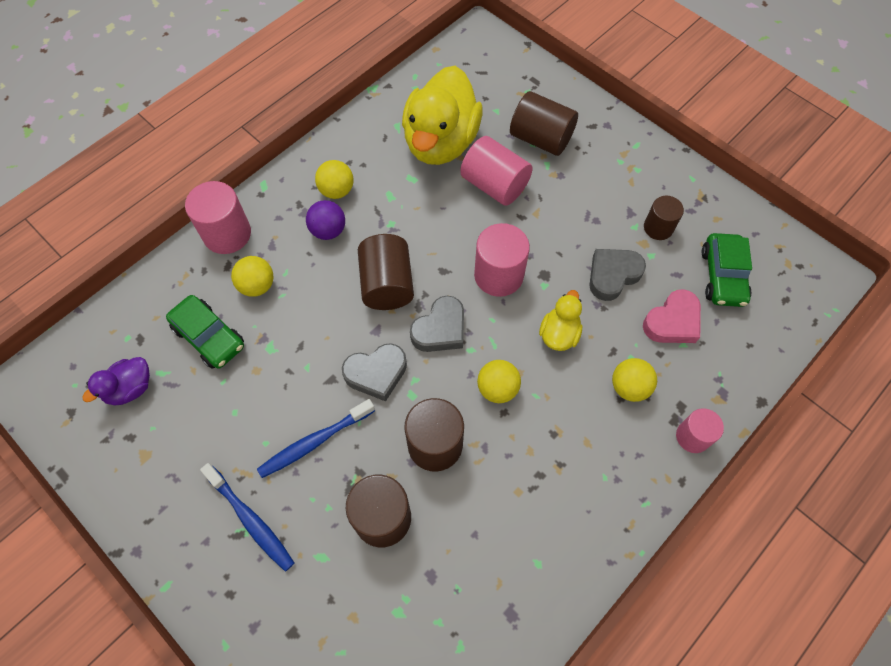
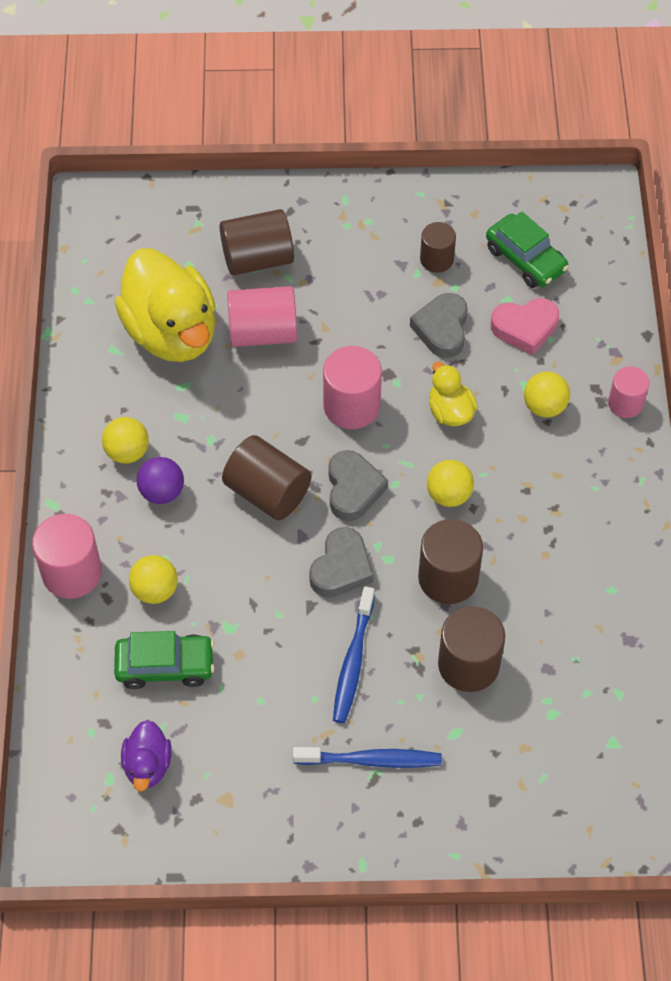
camera: 45 degrees left, 5 degrees down
(672, 322) = (525, 328): pink heart -> pink heart turned 75 degrees clockwise

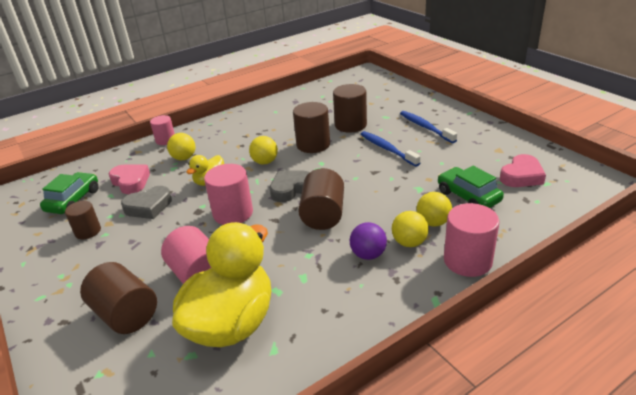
camera: 120 degrees left, 25 degrees down
(127, 452) = (356, 287): yellow ball -> yellow ball (409, 242)
(147, 765) = (521, 176): purple duck -> pink heart
(341, 568) = (342, 172): grey heart -> none
(353, 661) = (387, 149): blue toothbrush -> blue toothbrush turned 105 degrees counterclockwise

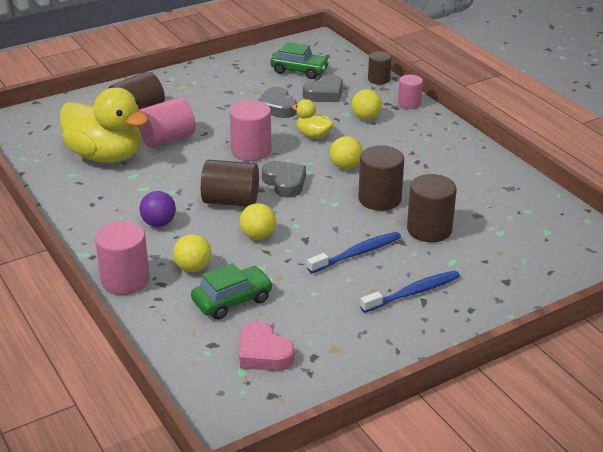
camera: 90 degrees right, 0 degrees up
(88, 231) = (248, 84): brown cylinder -> brown cylinder (379, 79)
(131, 182) = (324, 94): pink heart -> grey heart
(409, 242) = (167, 249): yellow ball -> yellow ball (258, 236)

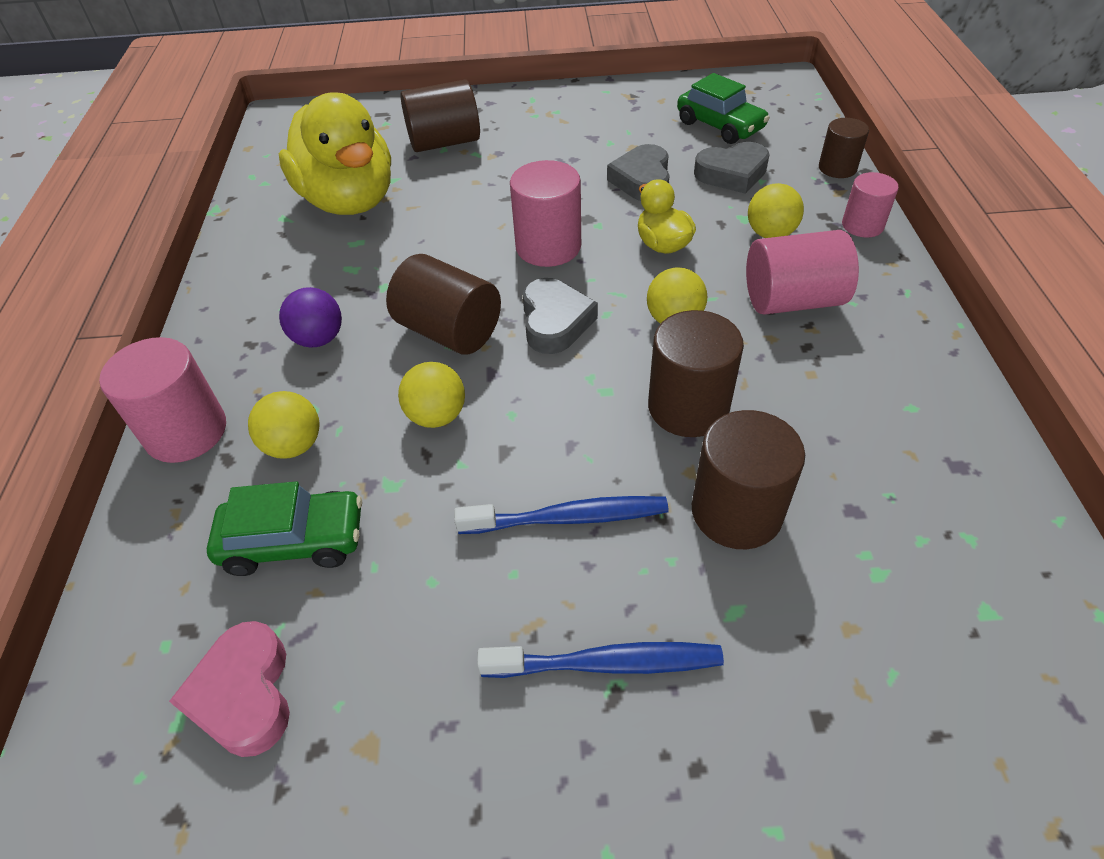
camera: 30 degrees right, 15 degrees up
(167, 139) = (448, 194): pink cylinder -> pink cylinder (792, 300)

